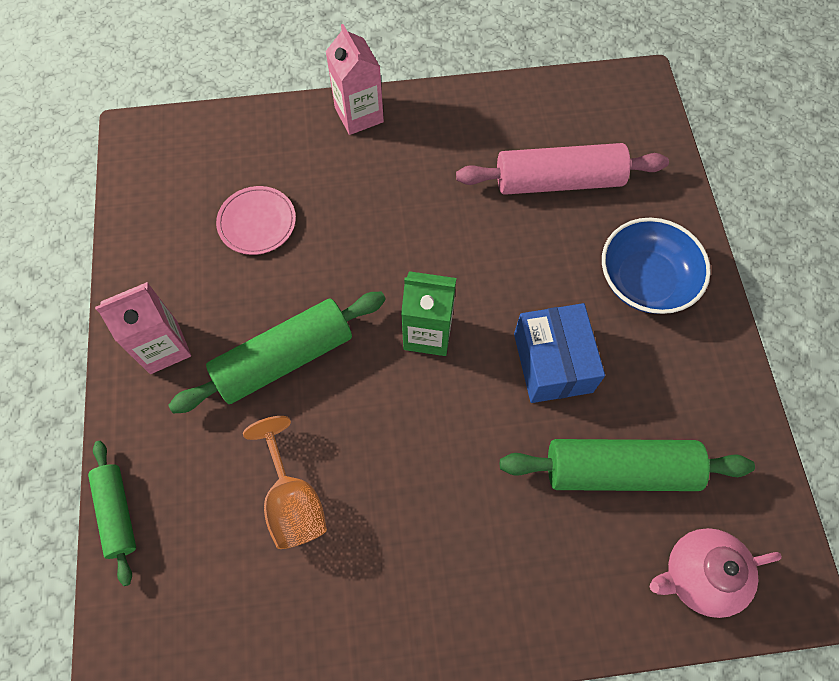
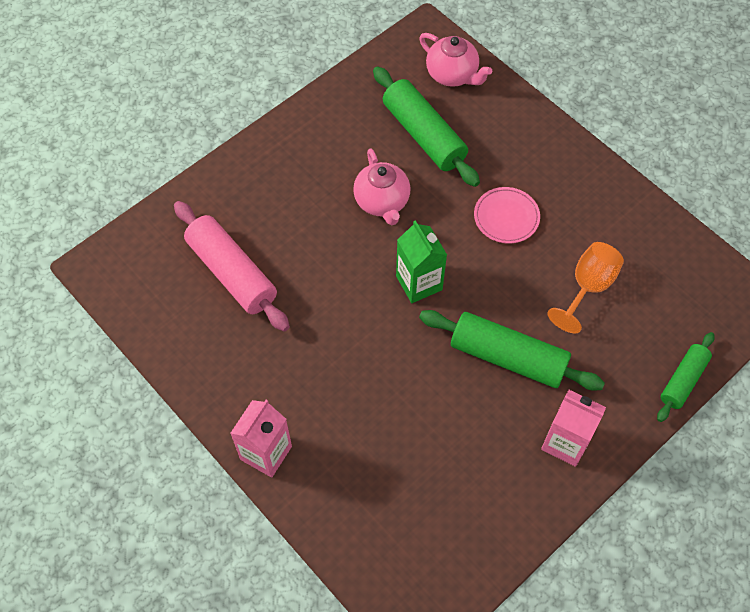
camera: 125 degrees left, 5 degrees down
(257, 222) = (422, 456): pink plate -> pink plate (506, 217)
(553, 362) = (382, 202): blue box -> pink teapot
(645, 280) = (280, 181): blue bowl -> none

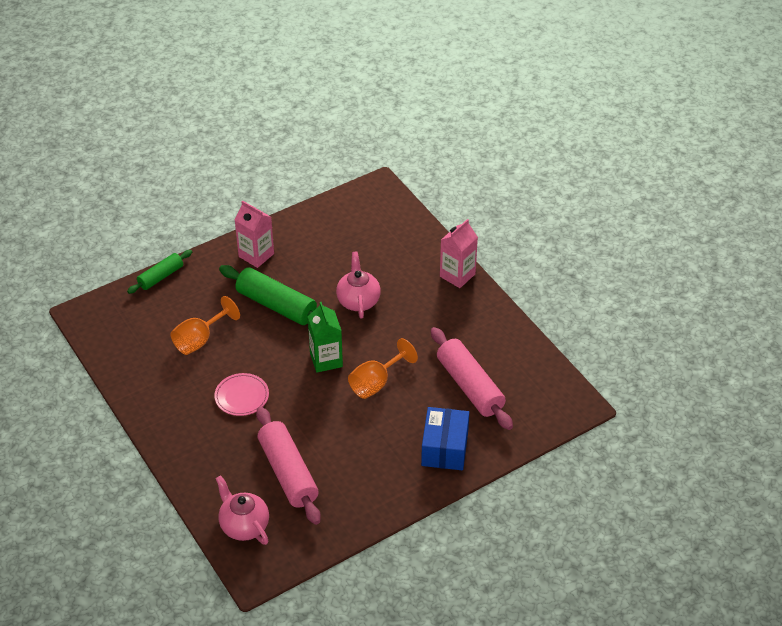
camera: 170 degrees left, 15 degrees down
(254, 188) = (445, 448): none -> blue box
(349, 260) = (376, 383): none -> orange goblet
(382, 202) = (339, 422): pink teapot -> pink teapot (358, 301)
(424, 135) = (288, 472): green rolling pin -> pink rolling pin

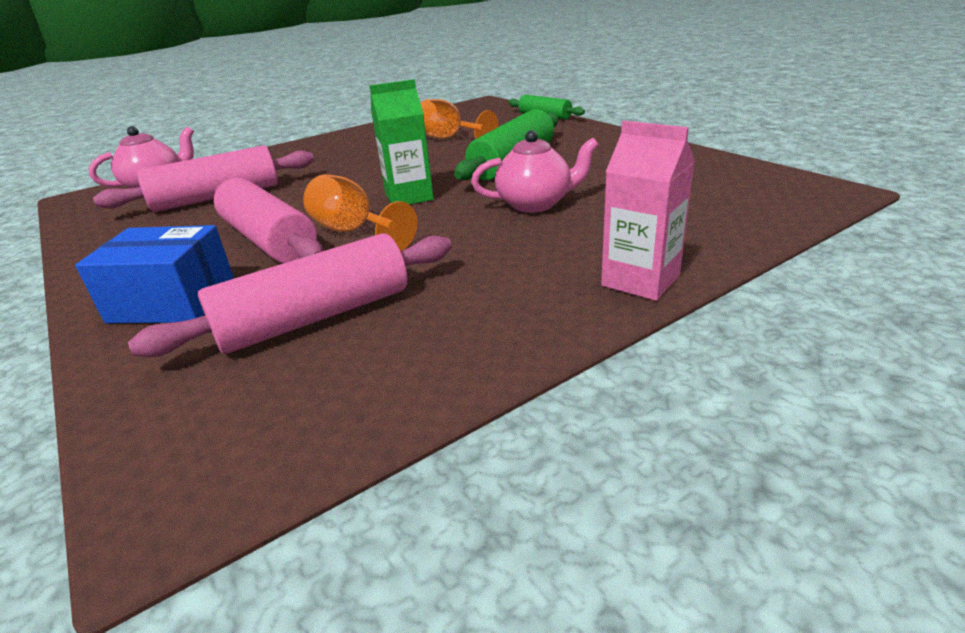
camera: 90 degrees right, 15 degrees down
(242, 396) = (355, 164): pink plate -> none
(256, 255) = (602, 144): pink carton -> none
(377, 423) = (269, 240): none -> pink rolling pin

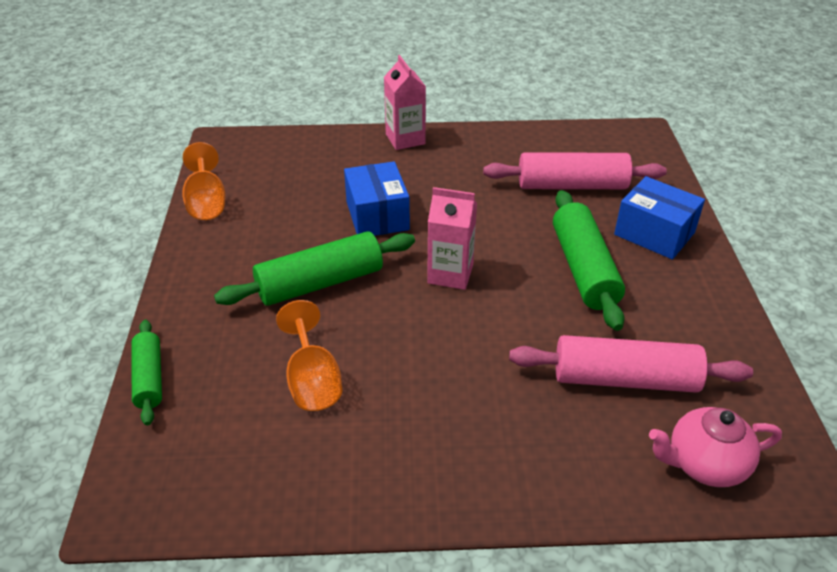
camera: 150 degrees left, 10 degrees up
(269, 240) = (584, 269): pink rolling pin -> green rolling pin
(354, 232) = (518, 248): orange goblet -> orange goblet (206, 202)
(409, 197) = (450, 274): green carton -> pink carton
(535, 204) = (377, 215): pink teapot -> blue box

